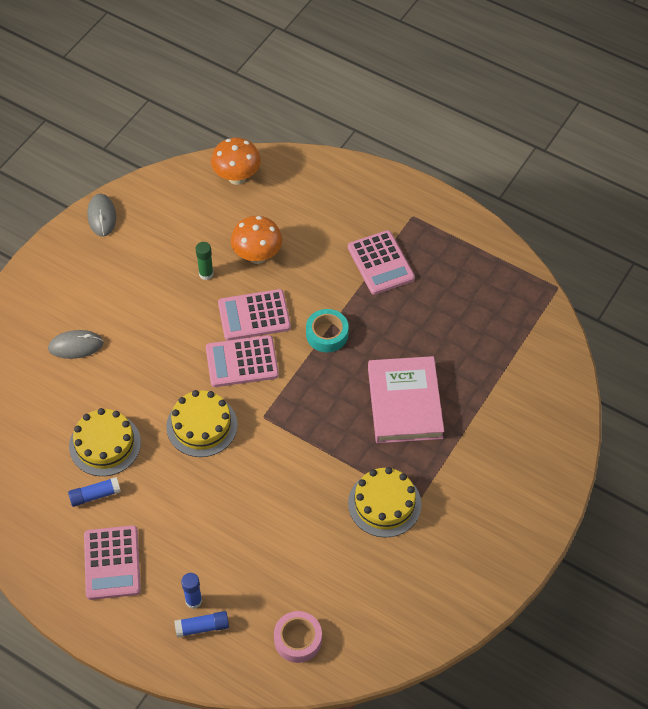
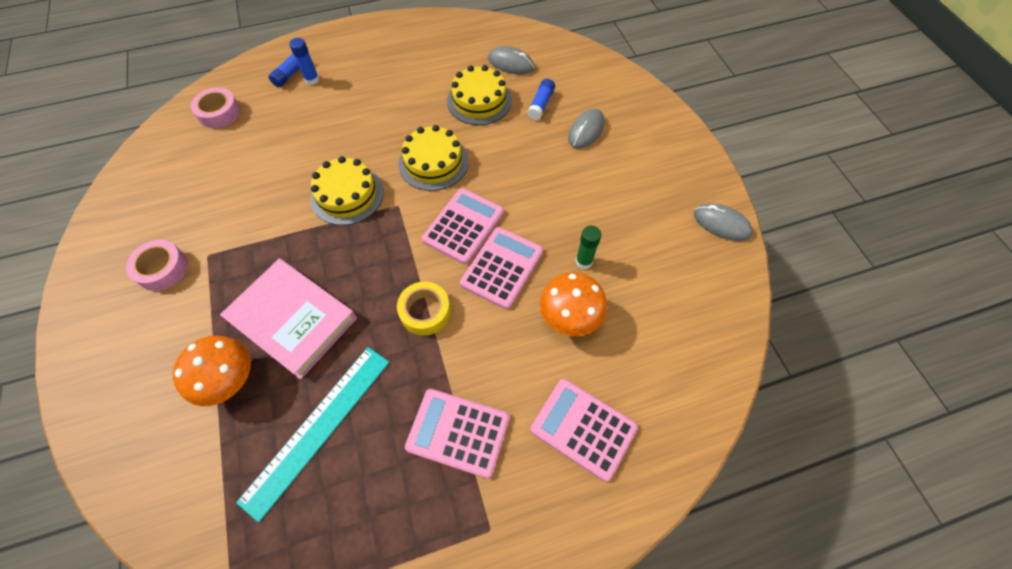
camera: 130 degrees right, 5 degrees up
(35, 454) = (510, 63): none -> grey mouse
(95, 495) = (444, 75): blue glue stick -> blue glue stick (541, 104)
(112, 563) = (386, 58): pink calculator -> pink calculator (583, 428)
(237, 177) = (694, 374): orange mushroom -> orange mushroom (232, 381)
(327, 334) = (425, 311): turquoise tape -> yellow tape
(384, 504) = (234, 232): yellow cake -> yellow cake (347, 195)
(447, 330) = (318, 428): none -> turquoise ruler
(454, 520) = (162, 269): none -> pink tape

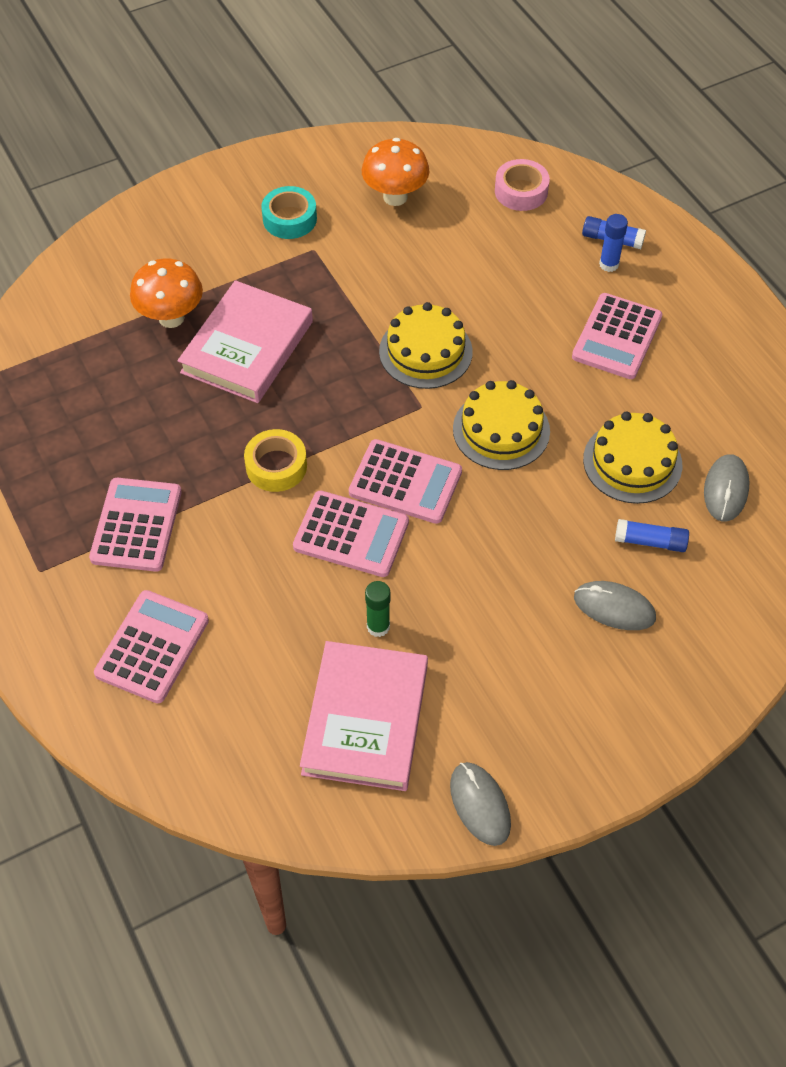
camera: 80 degrees right, 5 degrees down
(162, 269) = (289, 219): pink tape -> turquoise tape
(318, 428) = (129, 402): turquoise ruler -> none
(376, 88) = (617, 337): none -> pink calculator
(569, 318) = (290, 618): orange mushroom -> orange mushroom (395, 197)
(658, 280) = (366, 719): none -> pink book
(721, 224) = (480, 804): grey mouse -> grey mouse turned 45 degrees counterclockwise

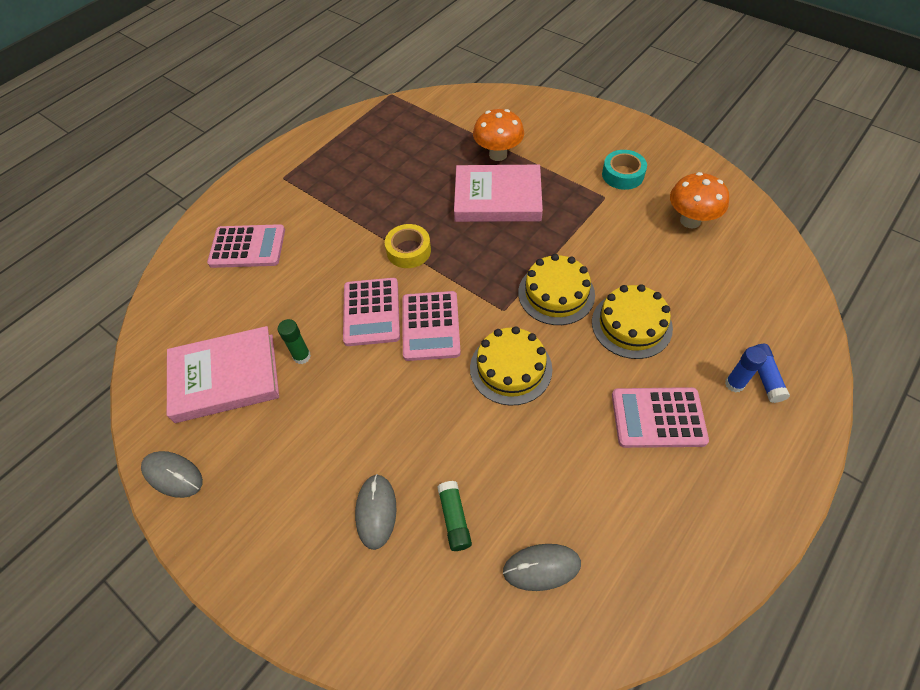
camera: 70 degrees right, 0 degrees up
(136, 525) = (332, 204): pink calculator -> none
(480, 804) = (173, 475): grey mouse -> grey mouse turned 75 degrees clockwise
(521, 191) = (763, 294): pink tape -> none
(632, 462) = (530, 476): yellow cake -> yellow cake (631, 325)
(650, 541) = (454, 519): blue glue stick -> green glue stick

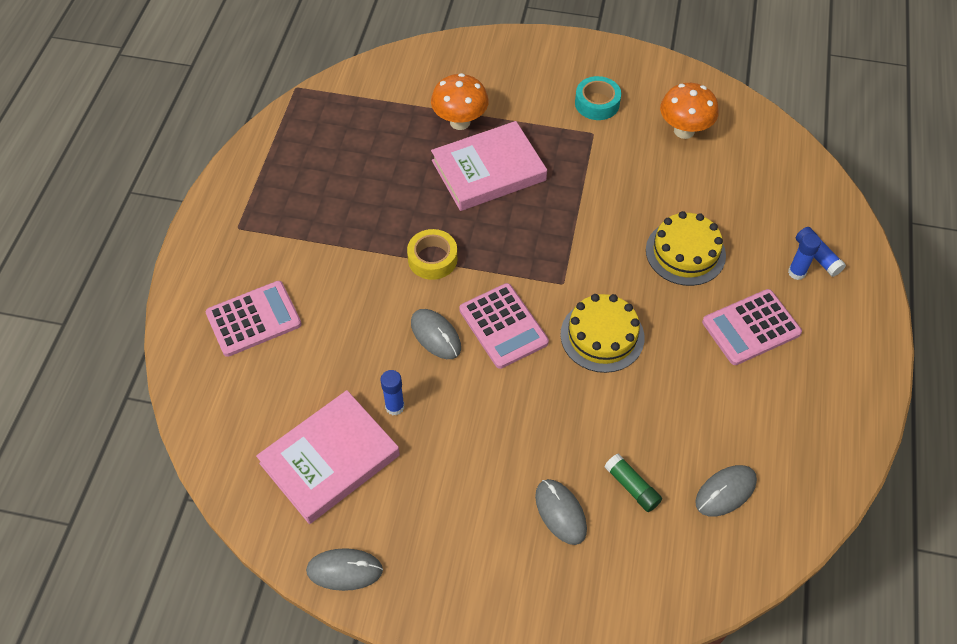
camera: 30 degrees left, 0 degrees up
(302, 356) = (395, 407): green glue stick -> blue glue stick
(371, 312) = (435, 335): pink calculator -> grey mouse
(556, 293) = (602, 248): yellow cake -> none

